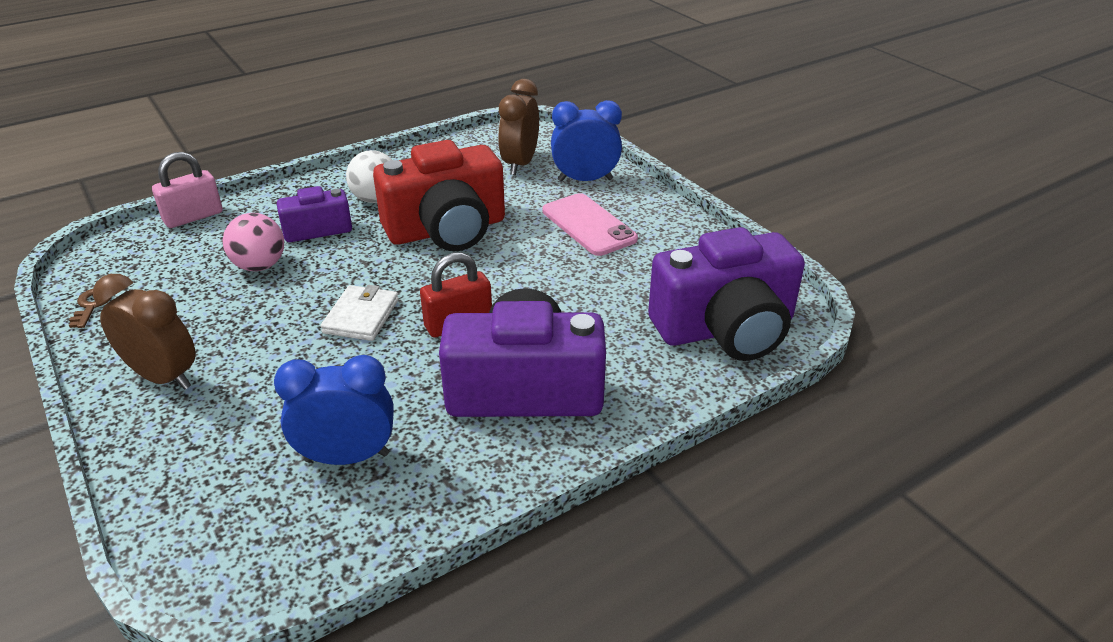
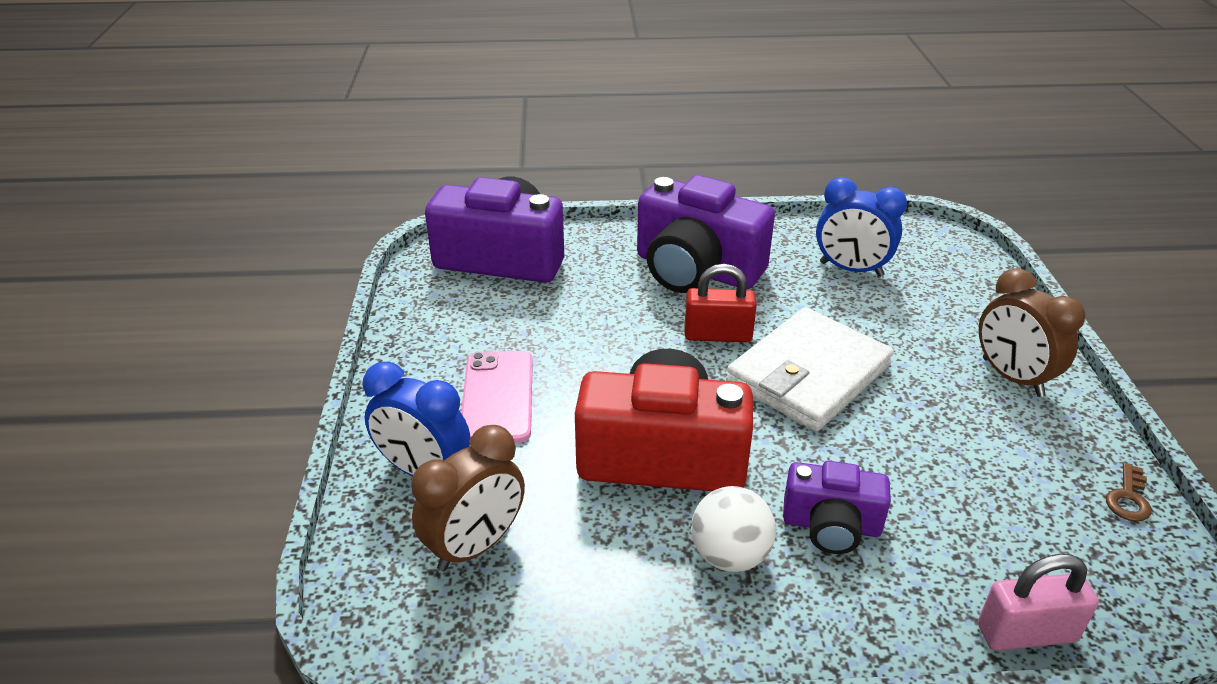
camera: 150 degrees left, 0 degrees up
(260, 266) = (916, 485): pink ball -> none
(361, 316) = (808, 374): white wallet -> white wallet, size x1.85

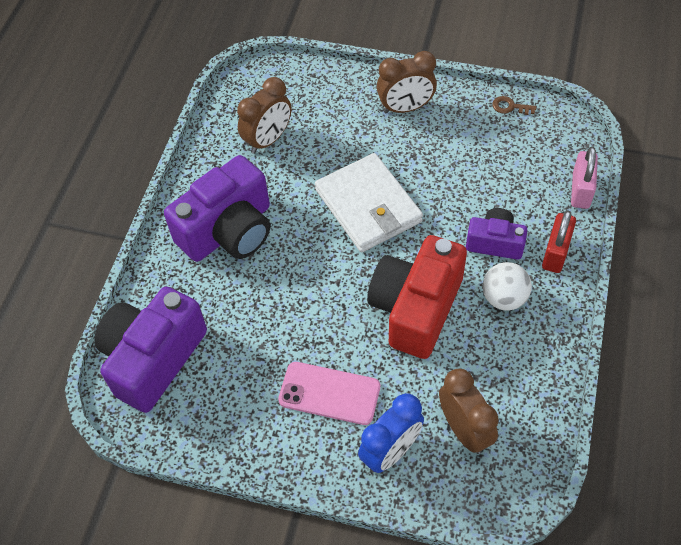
camera: 70 degrees left, 20 degrees up
(717, 335) = (310, 242): red padlock -> red padlock (555, 253)
(831, 525) = (495, 242): purple camera -> purple camera turned 105 degrees counterclockwise
(851, 269) = (268, 140): blue clock -> brown clock
(1128, 498) = (510, 107): brown key -> brown key turned 150 degrees clockwise

